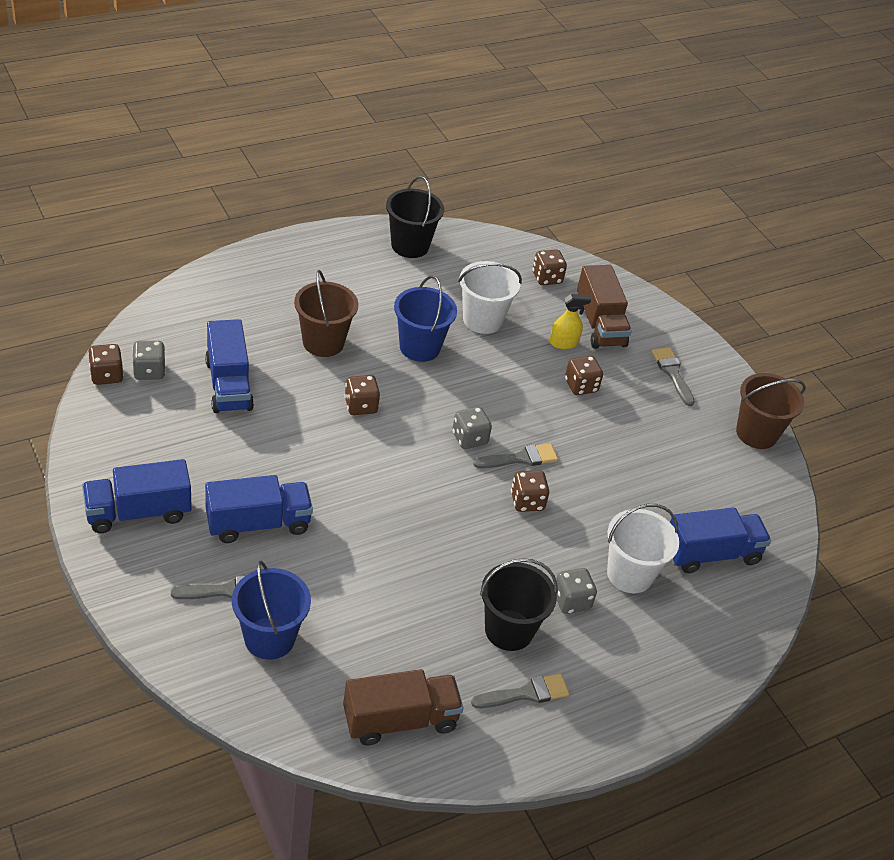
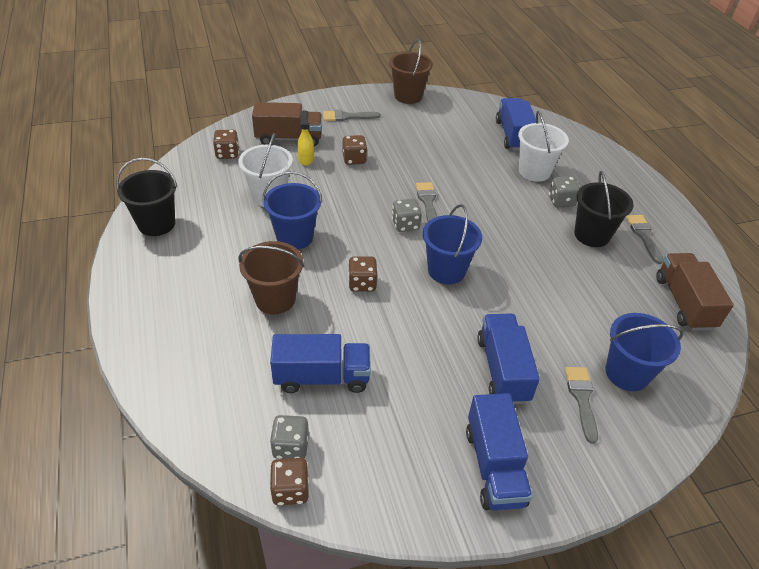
camera: 75 degrees left, 0 degrees up
(399, 477) = (446, 270): none -> blue bucket
(527, 501) = (471, 206): brown dice -> none

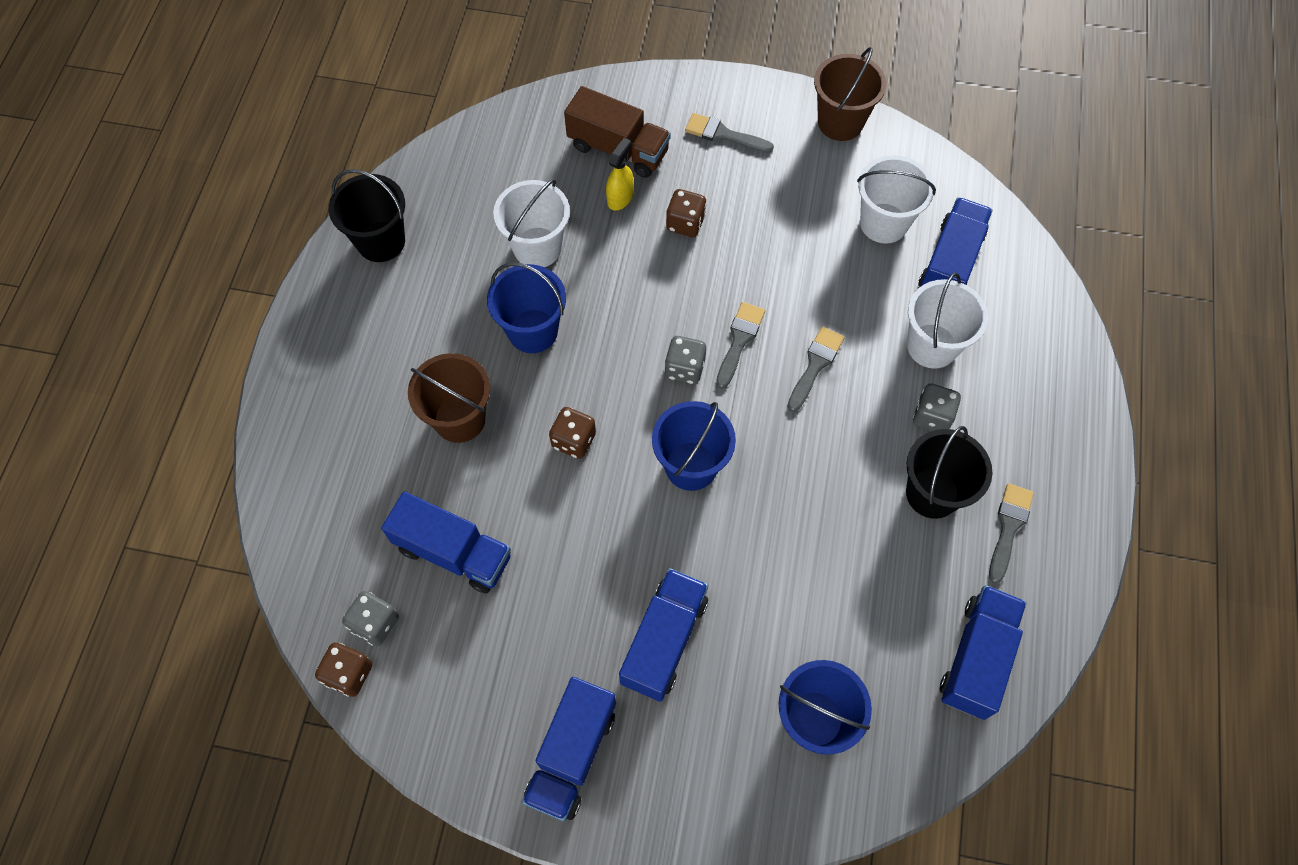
camera: 30 degrees right, 20 degrees up
(227, 154) = (522, 149): brown dice -> none
(465, 129) = (883, 223): none -> white bucket
(581, 398) = (731, 724): grey brush -> grey brush (815, 365)
(684, 303) = (976, 658): brown truck -> blue truck

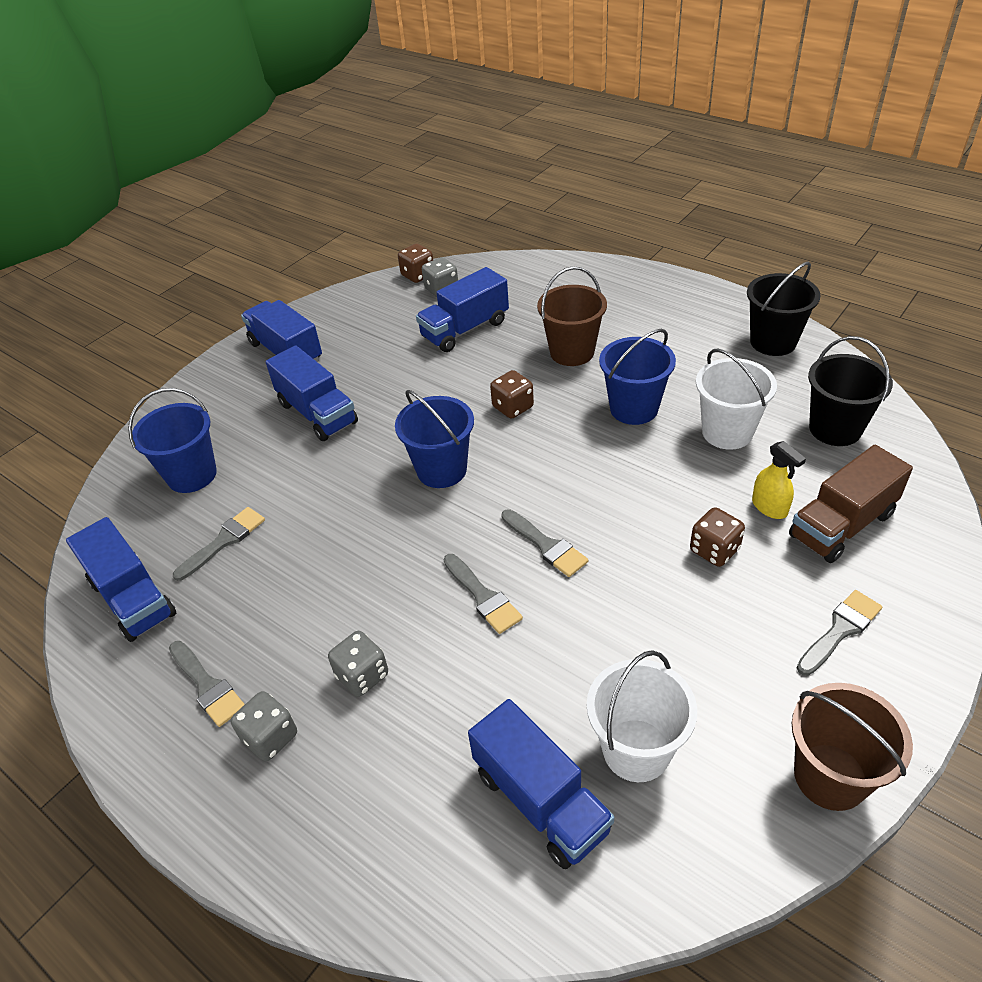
camera: 120 degrees right, 20 degrees down
(684, 368) = (539, 495): grey dice -> grey dice (270, 737)
(874, 619) = (224, 541): none -> grey brush
(932, 346) = (441, 718): white bucket -> none
(932, 493) = (288, 636): black bucket -> black bucket (835, 429)

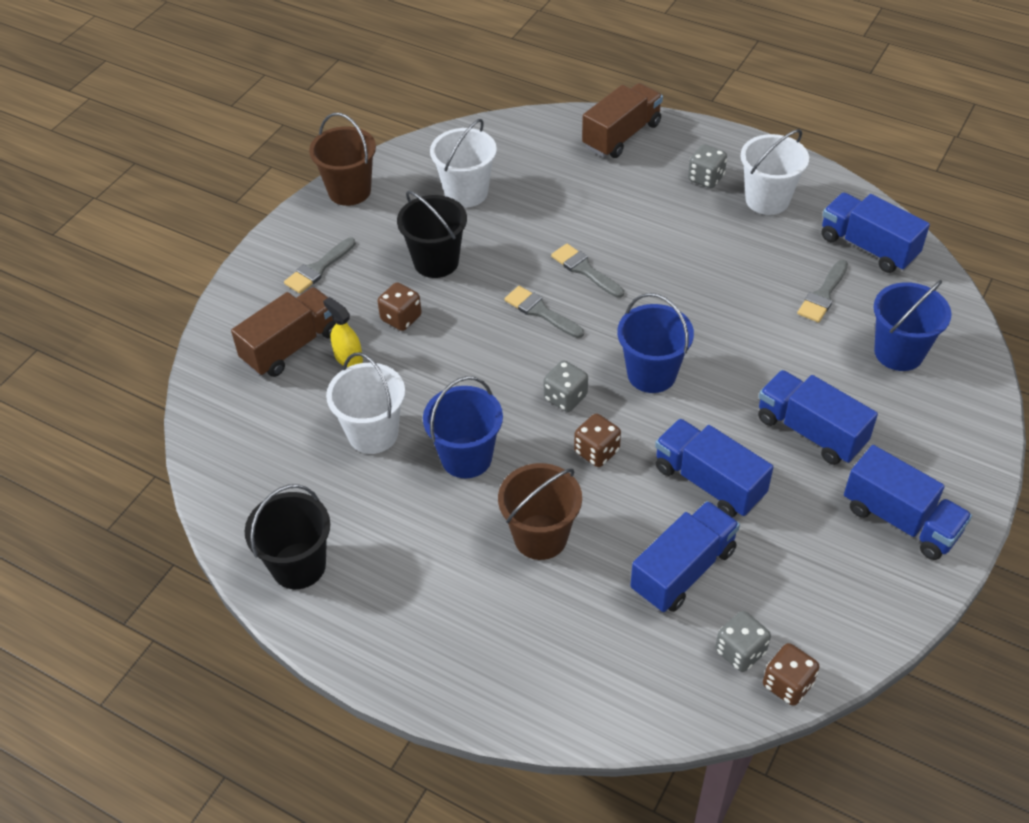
camera: 170 degrees right, 5 degrees up
(207, 686) = (767, 200): grey brush -> white bucket
(362, 675) = (659, 214): grey dice -> grey dice (565, 397)
(363, 856) = (621, 135): none -> brown truck
(541, 800) = (523, 166): blue truck -> blue truck (709, 482)
(835, 429) = (266, 444): black bucket -> black bucket (436, 262)

